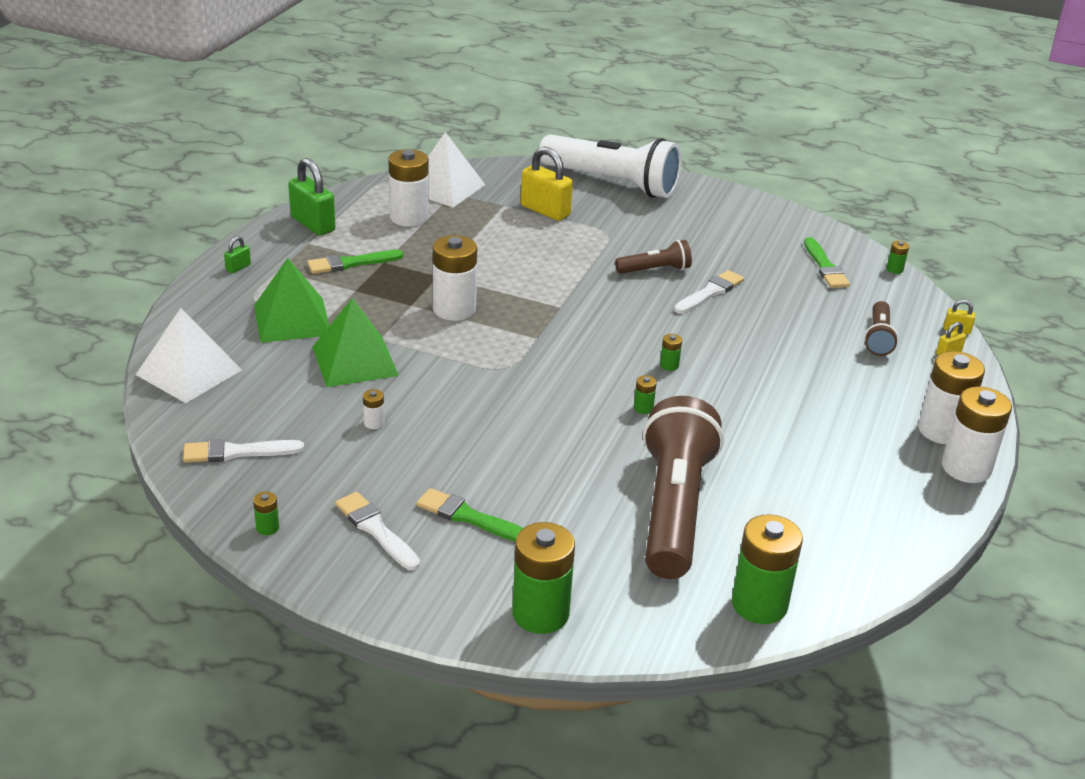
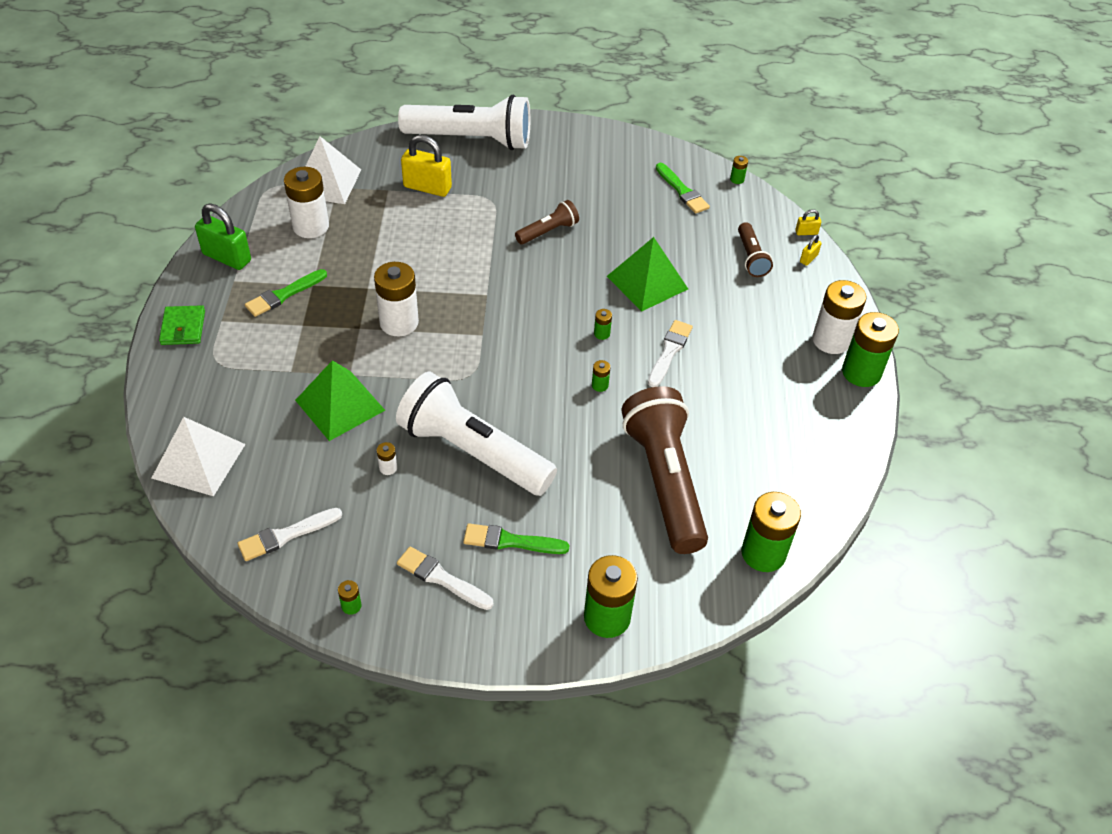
camera: 20 degrees left, 15 degrees up
(238, 267) = (183, 327): green padlock -> green wallet
(292, 319) = (262, 374): green pyramid -> green pyramid (647, 282)
(471, 431) = (473, 452): none -> white flashlight
(710, 292) = (602, 244): white brush -> white brush (669, 351)
(966, 468) = (861, 372): white battery -> green battery

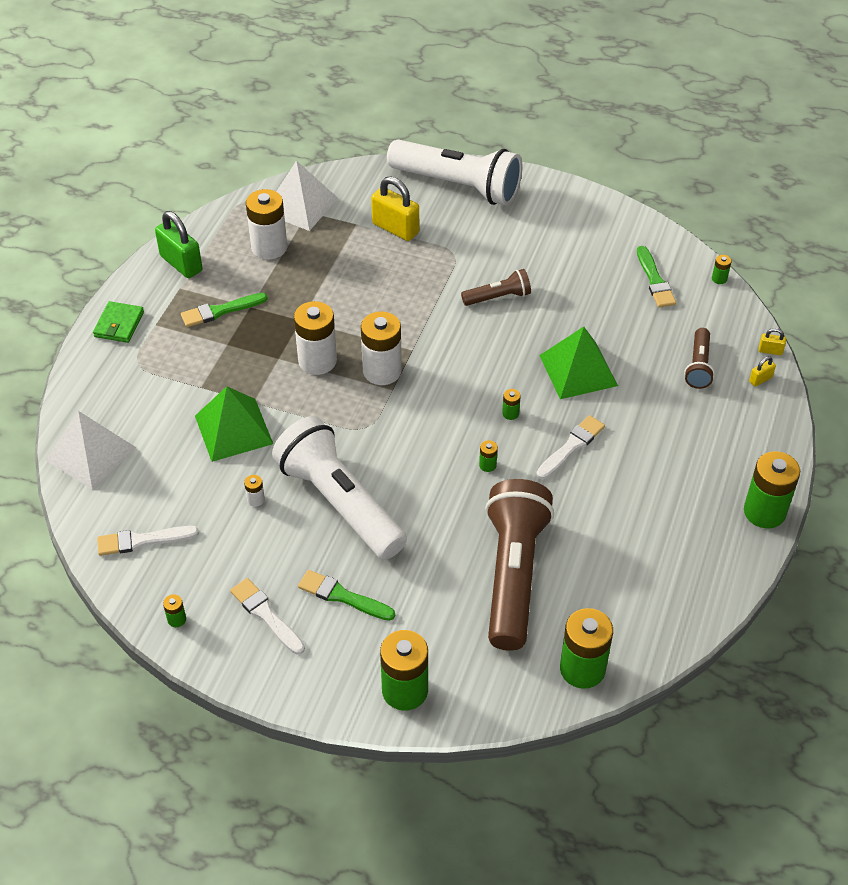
camera: 20 degrees right, 0 degrees up
(831, 340) = (747, 471): white battery -> white battery (382, 371)

